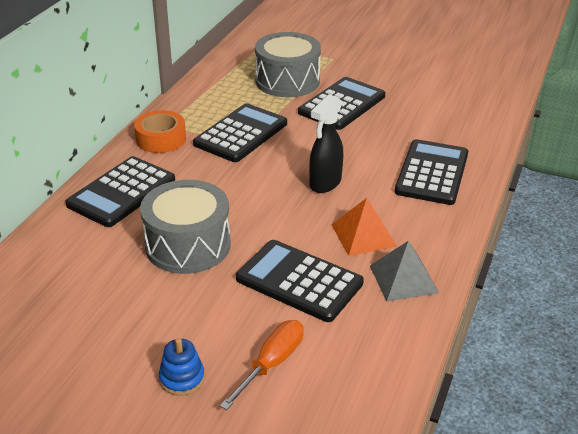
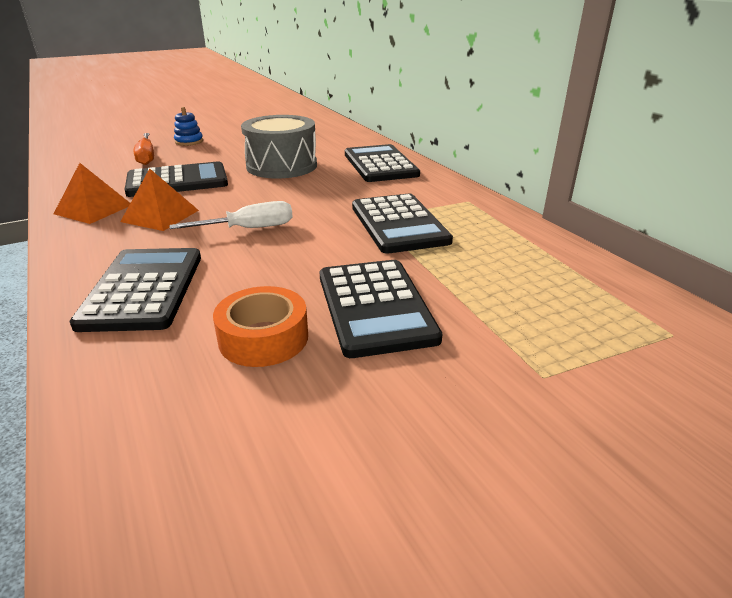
camera: 130 degrees right, 5 degrees down
(161, 139) = (441, 192): orange tape -> orange tape (263, 338)
(287, 81) = (496, 296): grey drum -> none
(325, 183) = (249, 229): black spray bottle -> white screwdriver
(403, 279) = (93, 209): grey pyramid -> orange pyramid
(432, 173) = (143, 289): black calculator -> black calculator turned 150 degrees counterclockwise

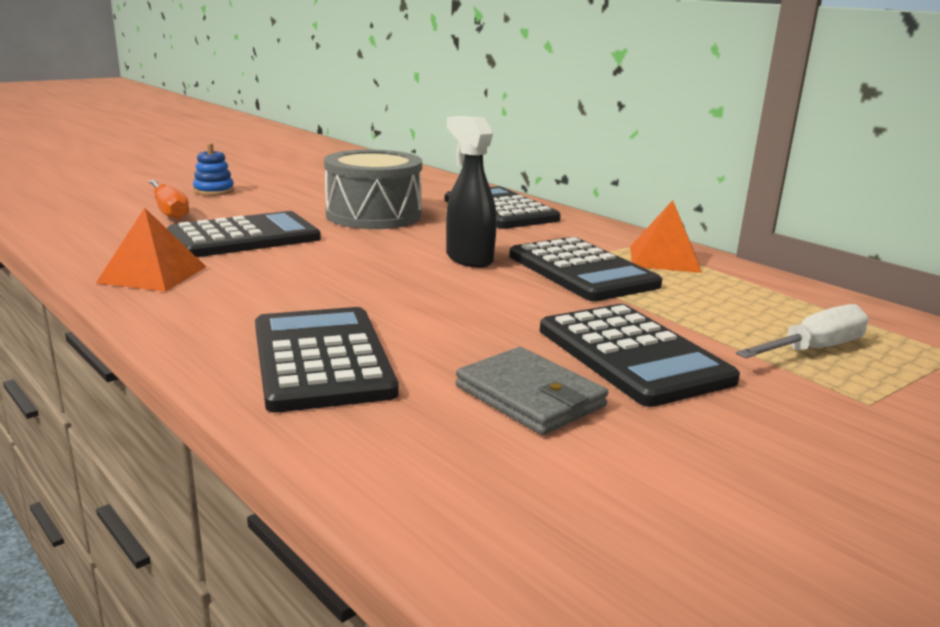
camera: 15 degrees left, 10 degrees down
(160, 216) = (260, 277): orange pyramid -> orange pyramid (664, 259)
(249, 229) = (398, 285): white screwdriver -> white screwdriver (813, 349)
(263, 338) = (530, 396): orange tape -> grey wallet
(319, 208) = (468, 259): none -> black spray bottle

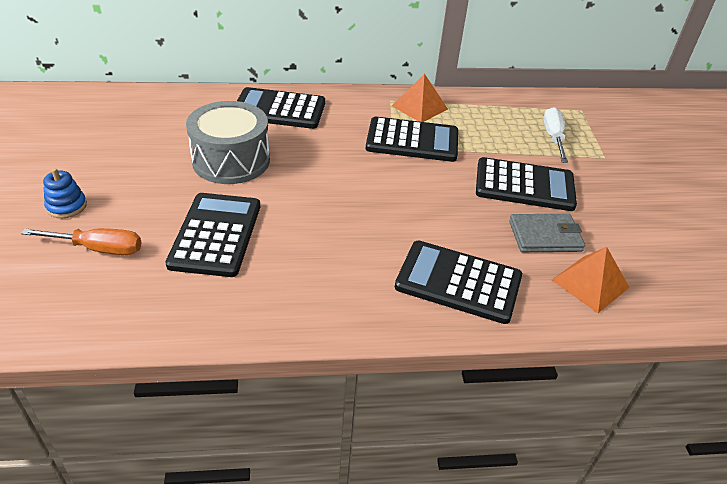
camera: 55 degrees left, 20 degrees up
(152, 274) = (255, 304): orange pyramid -> orange pyramid (590, 283)
(468, 259) = (357, 166): black spray bottle -> none

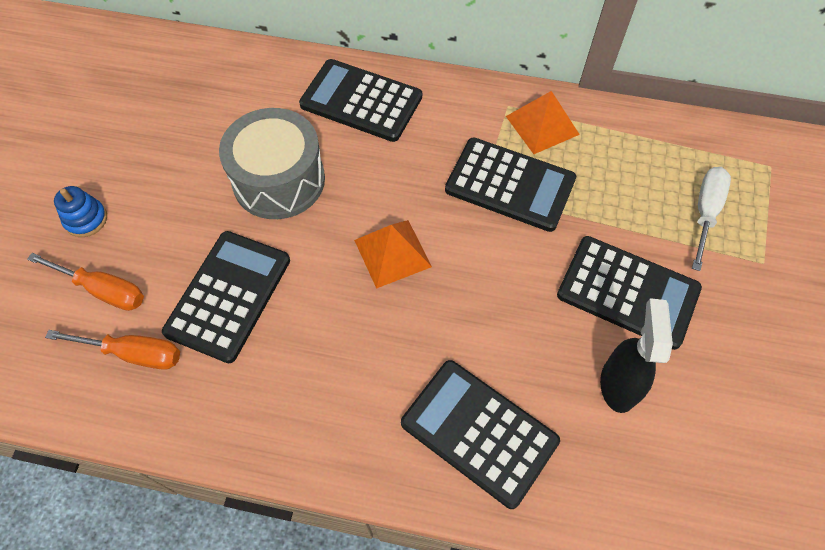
camera: 20 degrees right, 20 degrees up
(142, 285) = (133, 353): none -> orange screwdriver
(545, 236) = (618, 384): grey wallet -> black spray bottle
(590, 283) = (643, 474): orange pyramid -> orange pyramid (392, 253)

